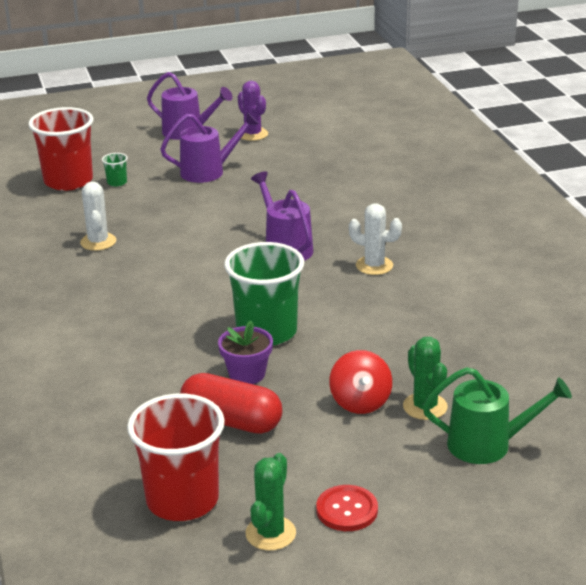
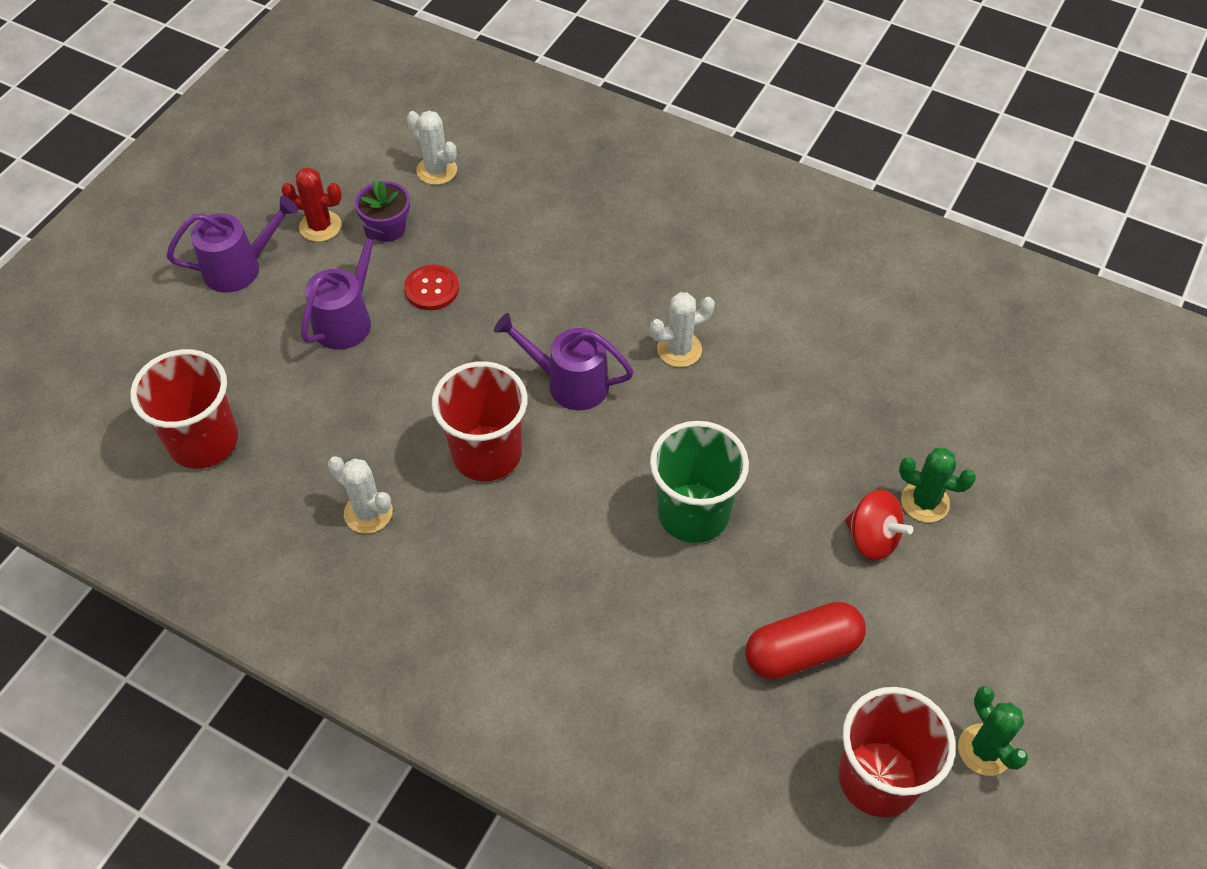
camera: 45 degrees left, 25 degrees up
(117, 182) = (265, 405): green cup -> none
(193, 251) = (486, 453): none -> red cup
(247, 374) = (743, 582): purple flower pot -> purple flower pot (387, 228)
(252, 134) = (320, 226): purple cactus -> red cactus
(347, 510) = (1005, 672): red button -> red button (432, 289)
(351, 139) = (436, 170): none -> white cactus
(488, 444) = (1015, 507): green watering can -> none

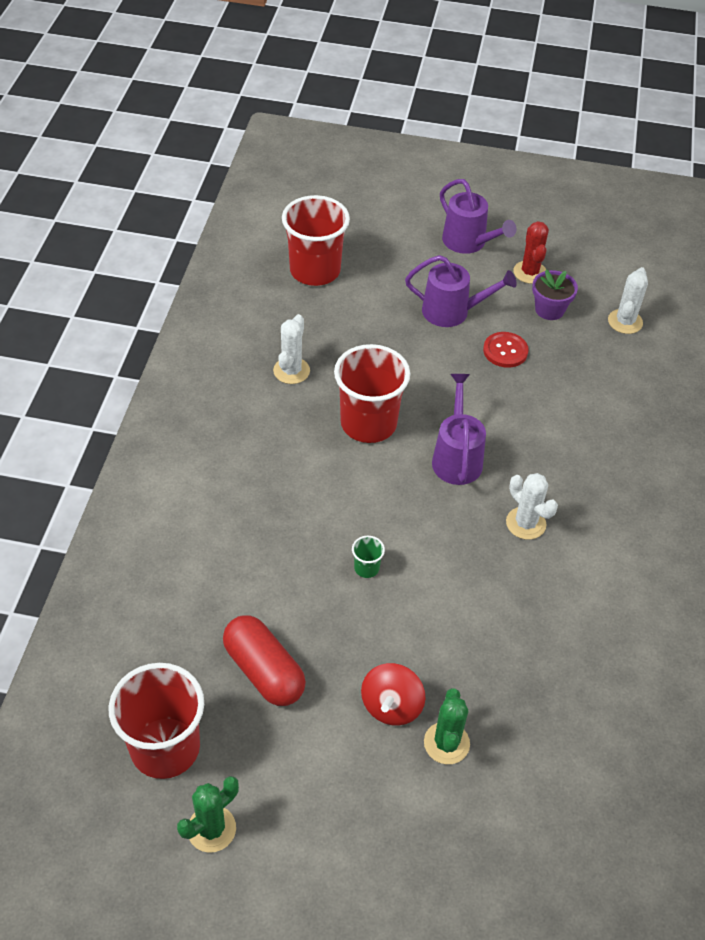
camera: 70 degrees right, 5 degrees down
(693, 513) = (366, 568): green cup -> green cup, size x0.41

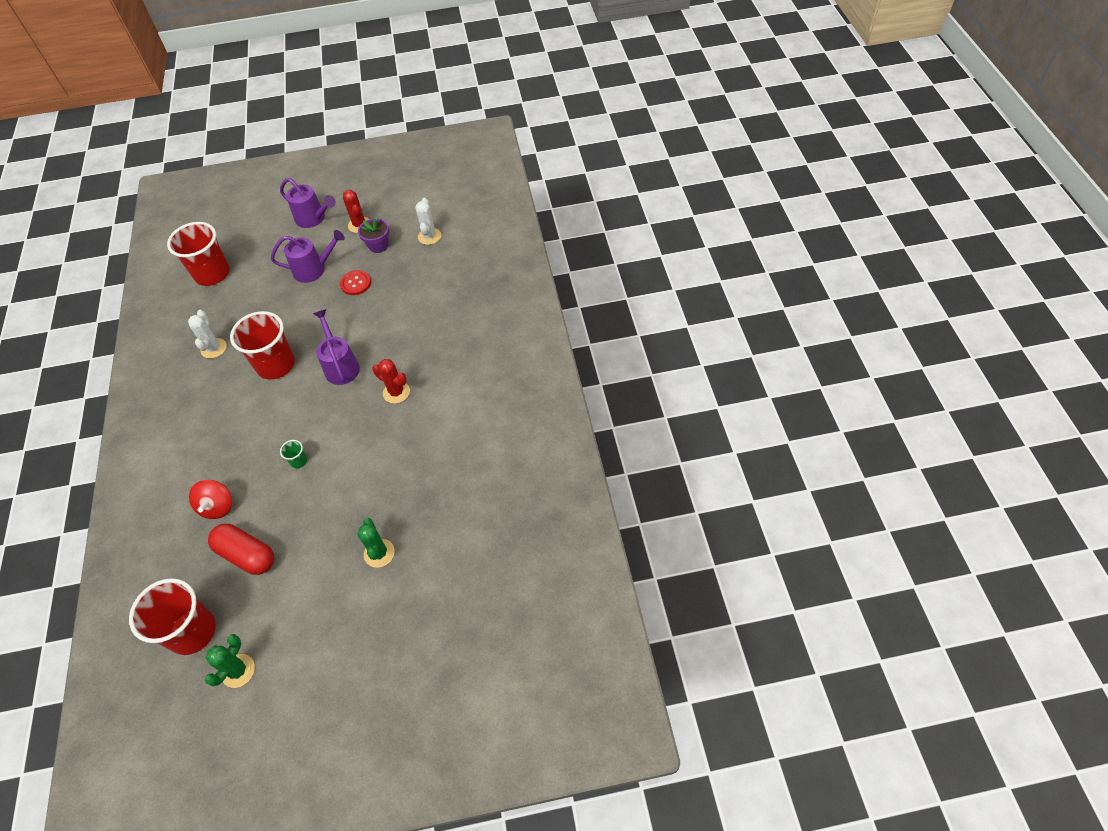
camera: 15 degrees left, 5 degrees up
(391, 706) = (337, 544): red spinning top -> red spinning top (217, 507)
(526, 523) = (396, 392): white cactus -> red cactus

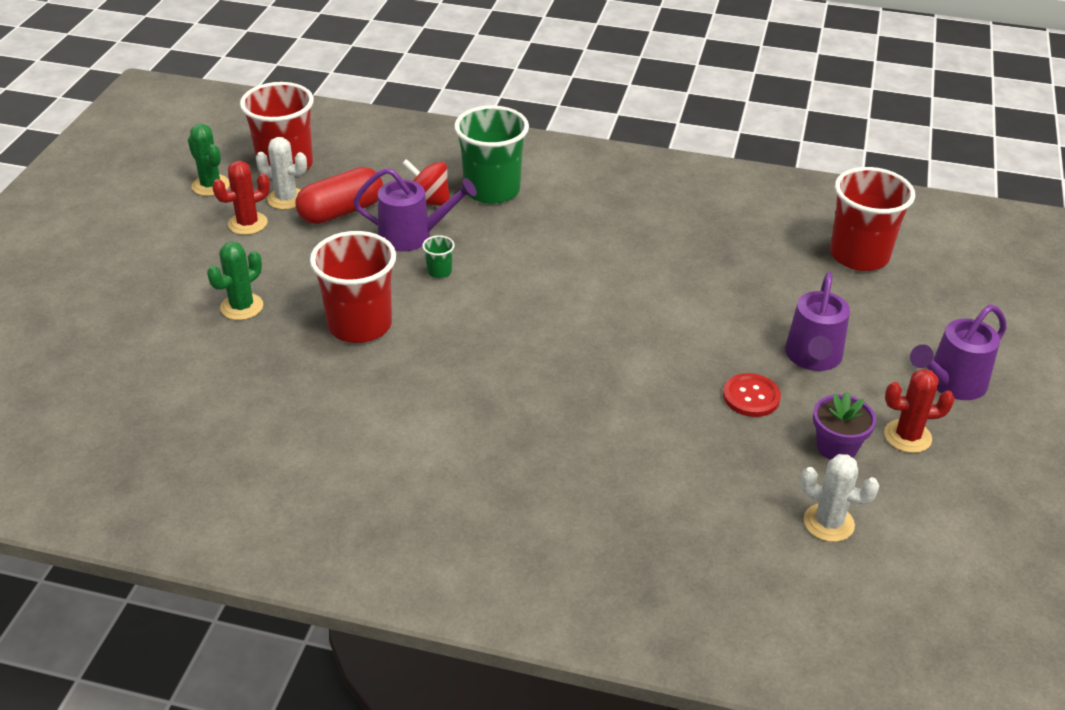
camera: 110 degrees right, 15 degrees down
(191, 475) = (492, 190): none -> green cup
(214, 348) = (697, 235): white cactus -> white cactus (286, 199)
(276, 365) = (625, 282): red cup -> red cup (360, 325)
(340, 366) = (578, 341): purple watering can -> purple watering can (413, 236)
(379, 553) = (242, 307): green cactus -> green cactus turned 60 degrees counterclockwise
(396, 392) = (483, 384): red cactus -> red cactus (247, 223)

